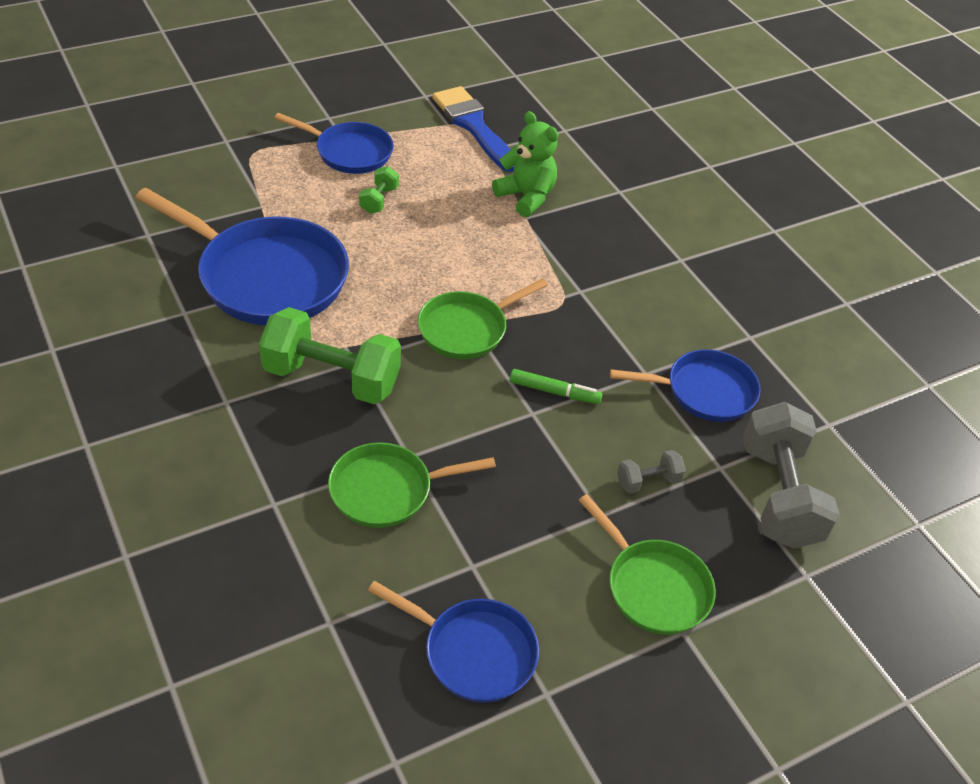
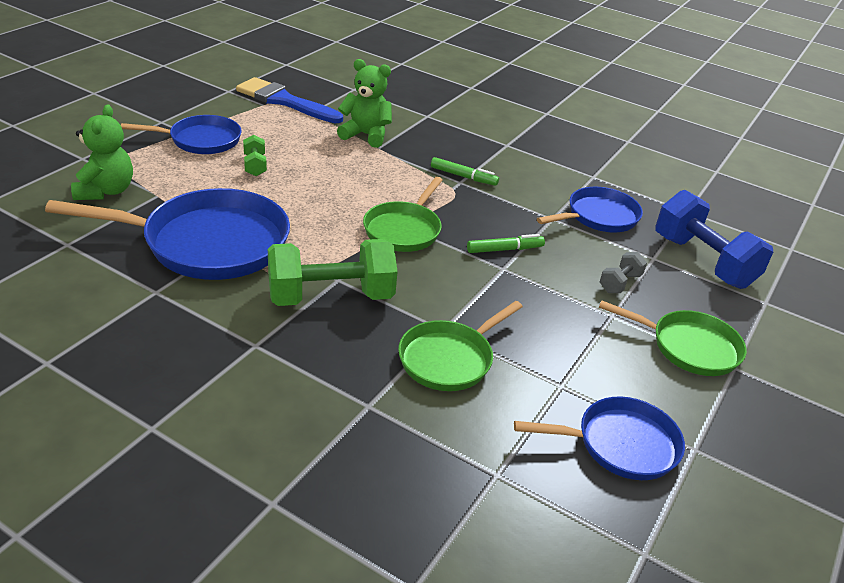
camera: 30 degrees left, 10 degrees down
(220, 186) = (106, 191): none -> green teddy bear
(590, 285) = (463, 176): none -> green marker
(779, 495) = (703, 261): grey dumbbell -> blue dumbbell

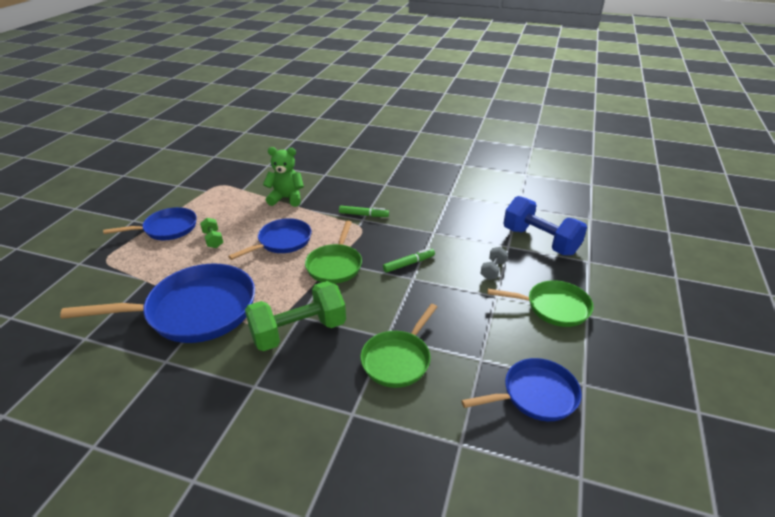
camera: 10 degrees left, 0 degrees up
(106, 191) = (104, 286): green teddy bear -> none
(284, 101) = (221, 185): blue brush -> none
(598, 217) = (462, 224): blue pan -> blue pan (282, 242)

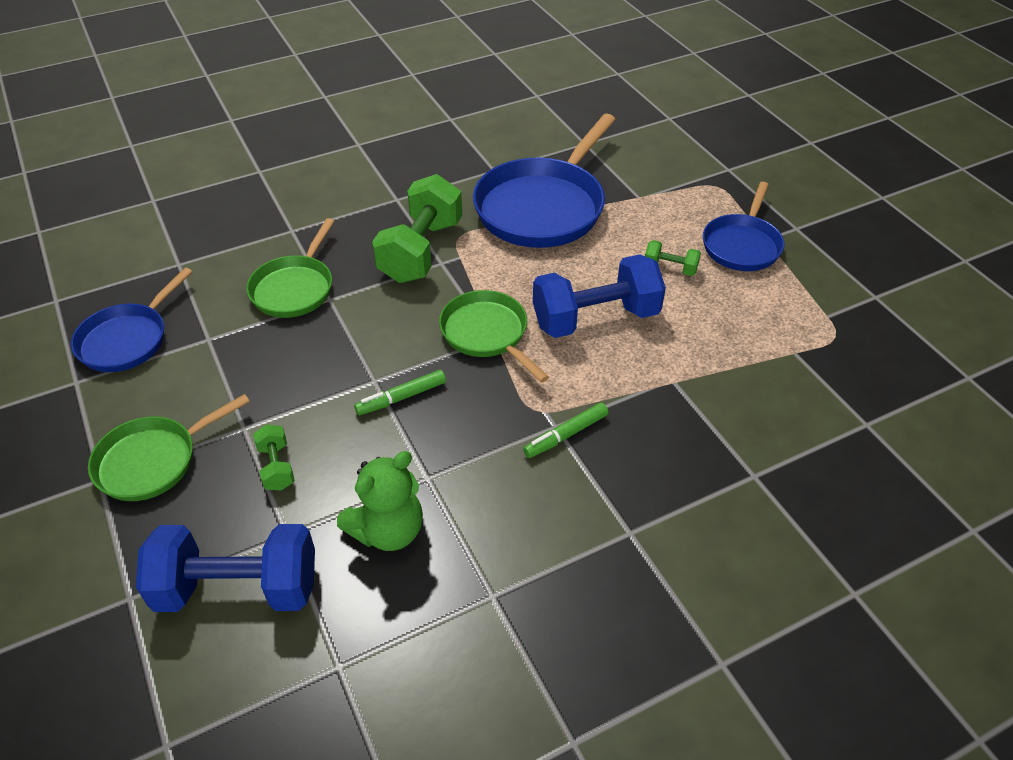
camera: 135 degrees right, 10 degrees up
(282, 242) = (595, 318): blue pan -> blue dumbbell
(286, 198) = (712, 382): green teddy bear -> green teddy bear (388, 530)
(398, 359) = (295, 288): green pan -> green pan turned 150 degrees counterclockwise
(409, 264) = (401, 398): green marker -> green marker turned 45 degrees clockwise
(493, 270) = (276, 467): grey dumbbell -> green dumbbell

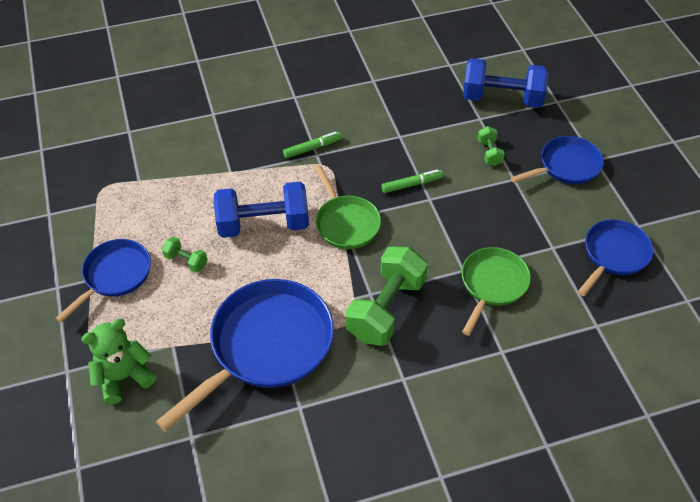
camera: 170 degrees left, 5 degrees up
(153, 460) = (566, 166): green pan -> blue pan
(388, 530) = (424, 113): green teddy bear -> green teddy bear (124, 377)

